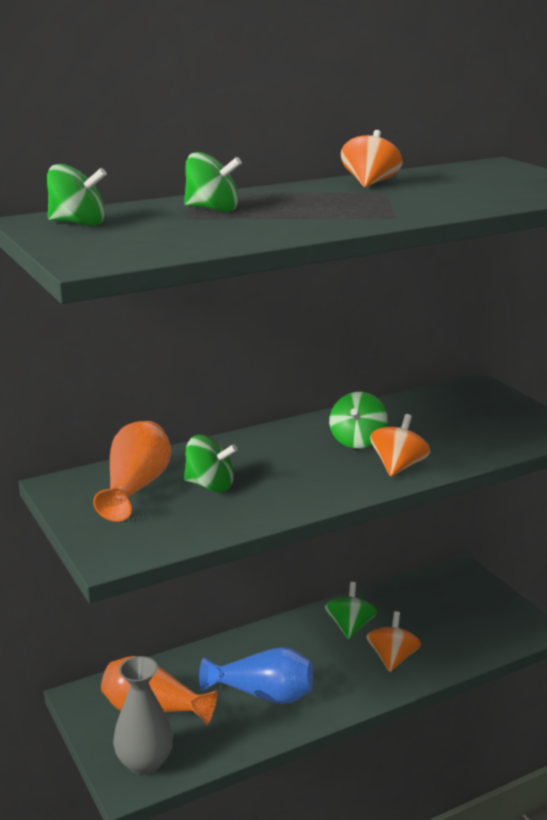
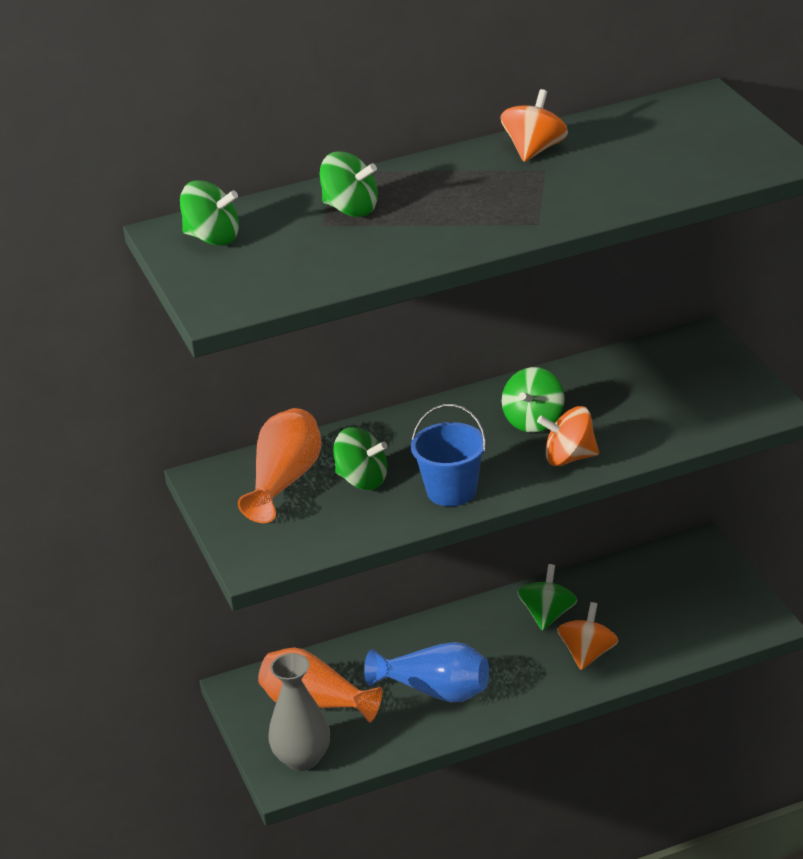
camera: 10 degrees right, 10 degrees up
(296, 493) = (451, 491): none -> blue bucket
(398, 466) = (569, 458): orange spinning top -> orange spinning top turned 120 degrees counterclockwise

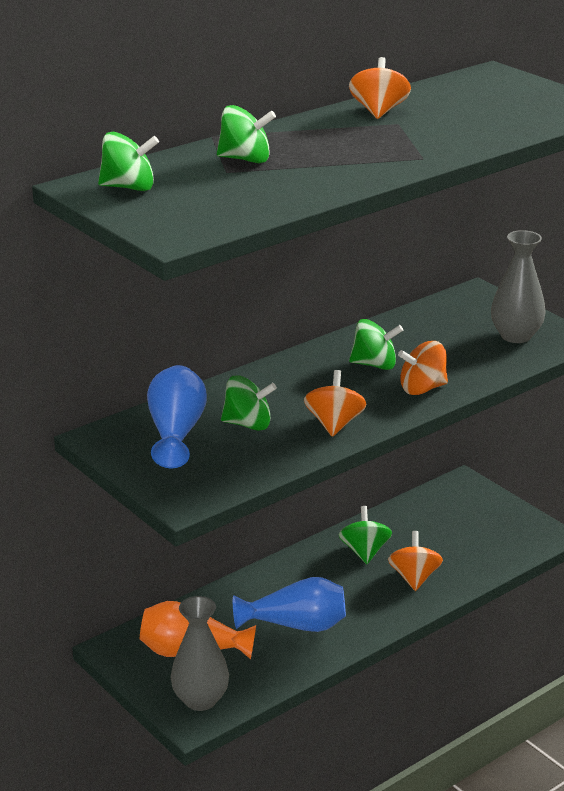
camera: 20 degrees left, 5 degrees down
(284, 481) = (176, 433): orange vase -> blue vase
(451, 491) = (334, 424): blue bucket -> orange spinning top
(534, 421) = (374, 365): green spinning top -> green spinning top turned 90 degrees counterclockwise
(712, 400) = (515, 336): none -> grey vase

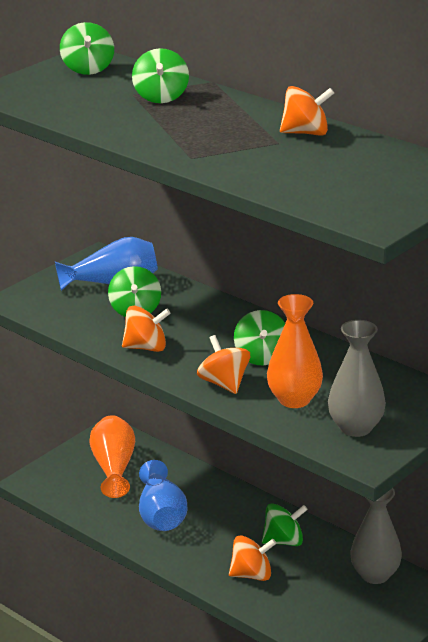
camera: 80 degrees right, 0 degrees up
(200, 700) = (55, 481): grey vase -> grey vase (375, 575)
(461, 357) = (294, 399): none -> orange vase

